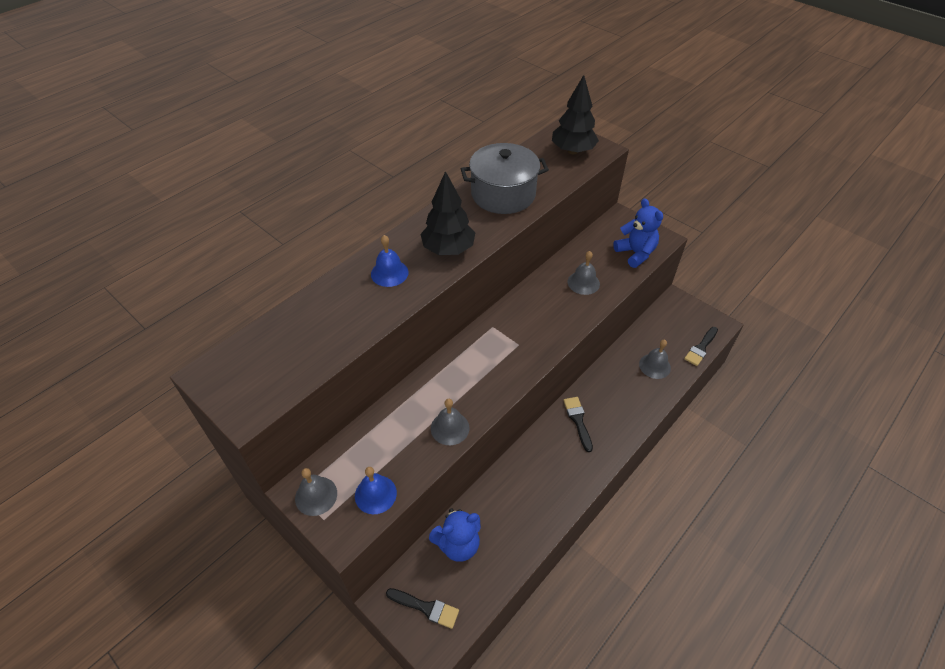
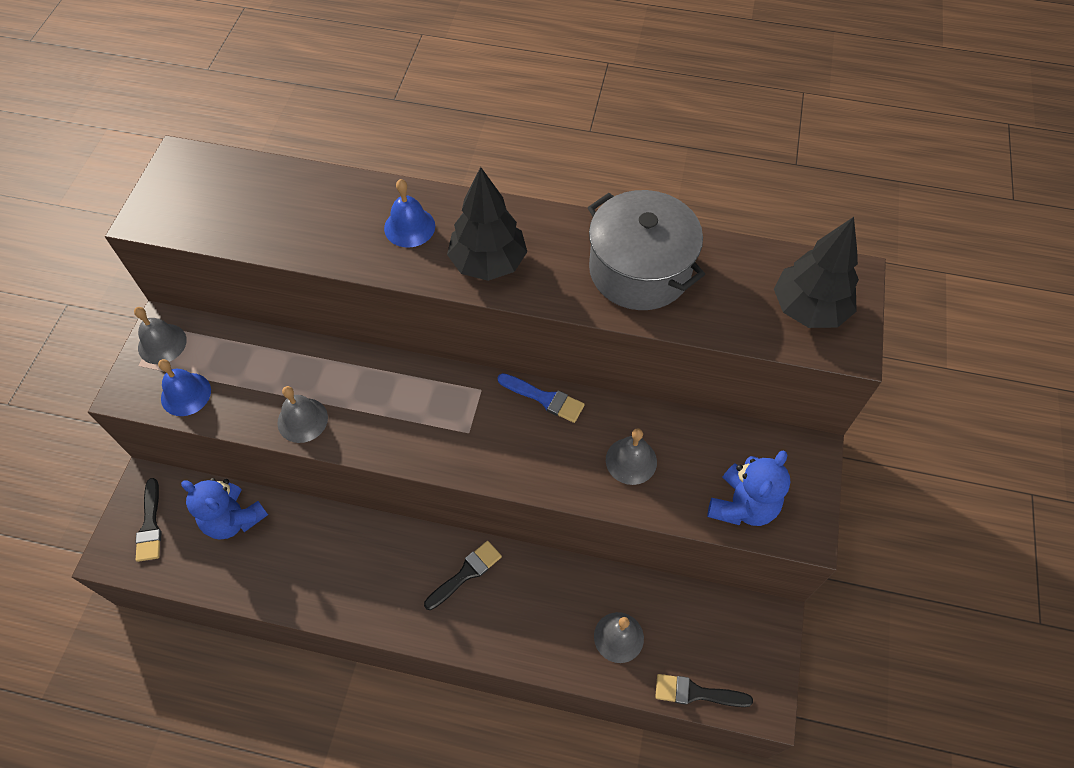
camera: 60 degrees right, 10 degrees up
(519, 301) = (544, 398): none -> blue brush

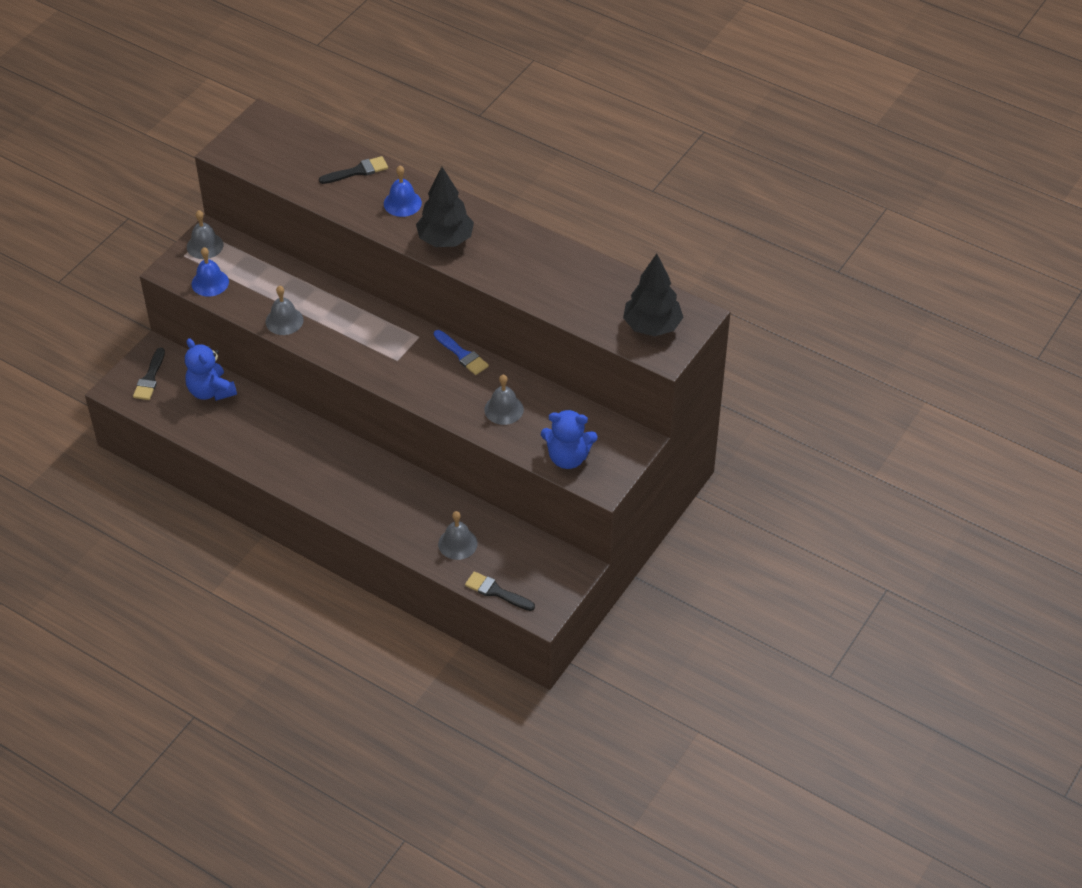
camera: 20 degrees right, 10 degrees down
(466, 573) = (365, 473): black brush -> black brush (357, 171)
(639, 270) = (548, 272): grey pot -> none
(742, 505) = (568, 457): blue teddy bear -> blue teddy bear turned 45 degrees clockwise

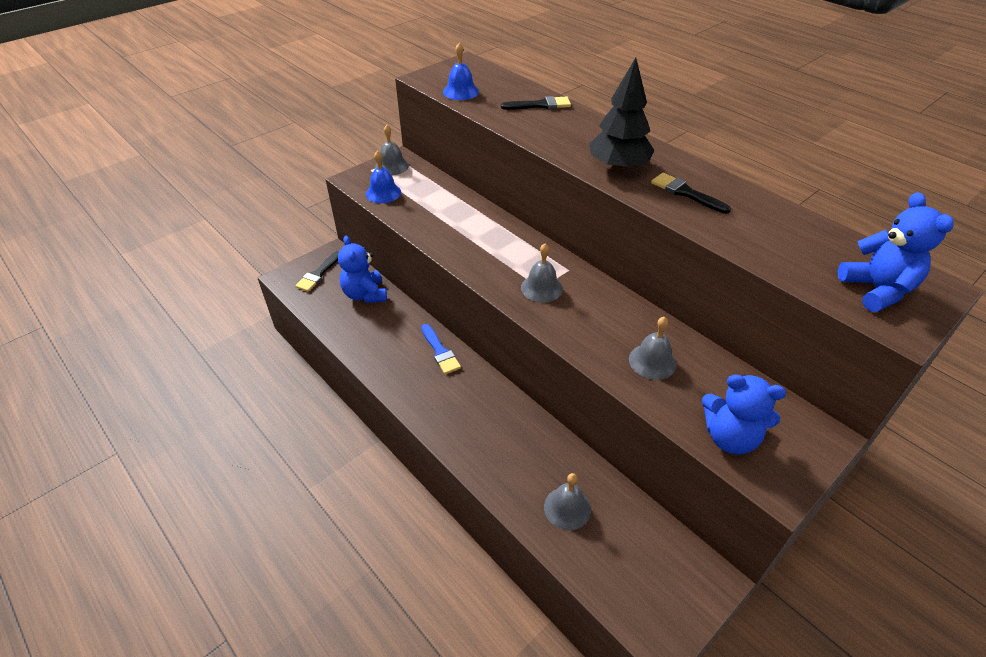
camera: 15 degrees right, 5 degrees down
(284, 321) = (438, 233): grey bell -> grey bell (541, 288)
(402, 203) = (578, 133): blue bell -> blue bell (461, 91)
(462, 354) = (612, 295): blue brush -> blue brush (440, 351)
(496, 592) = (604, 588): black brush -> black brush (686, 193)
(652, 326) = (876, 290): black tree -> blue teddy bear

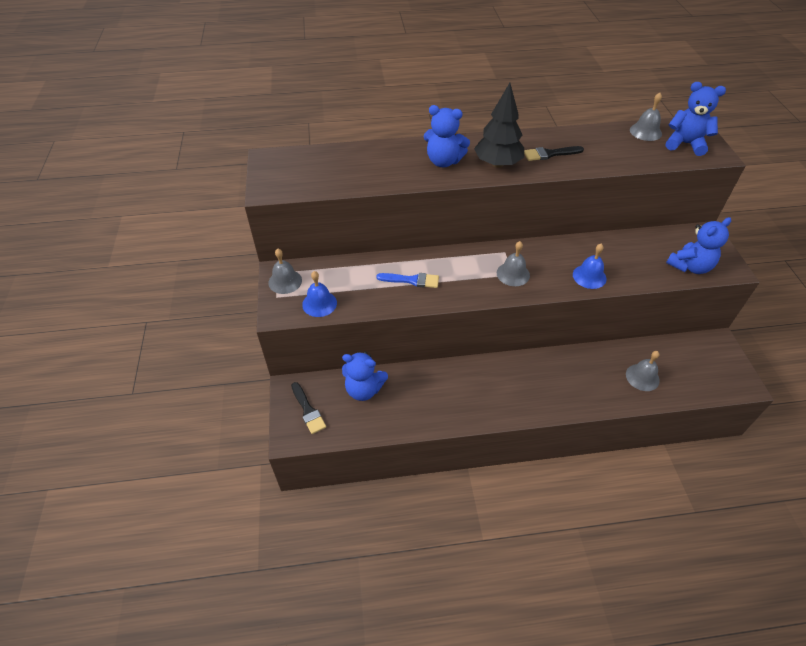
camera: 55 degrees left, 5 degrees up
(440, 351) = (466, 373): blue brush -> blue brush (412, 280)
(461, 91) = (315, 182): blue bell -> blue bell (589, 276)
(540, 105) = (381, 156): black brush -> none
(577, 137) = (443, 161): none -> blue teddy bear
(652, 361) = (615, 262): grey bell -> grey bell (645, 132)

